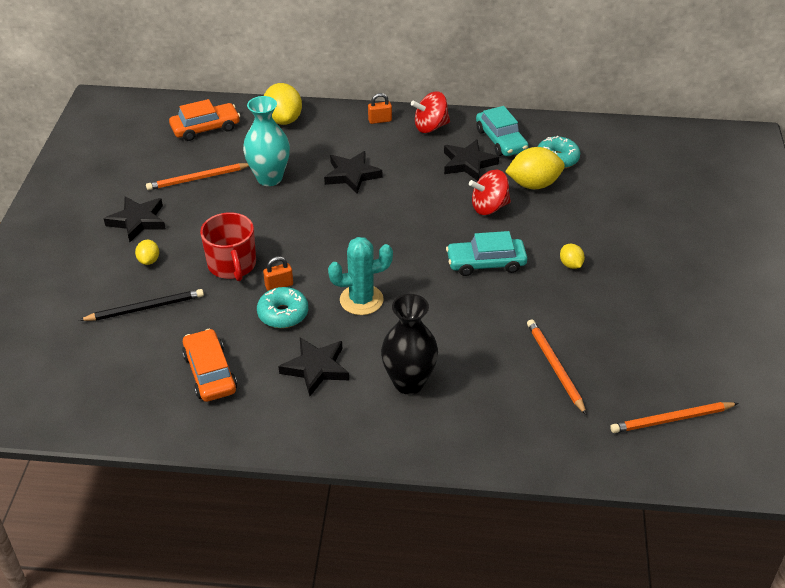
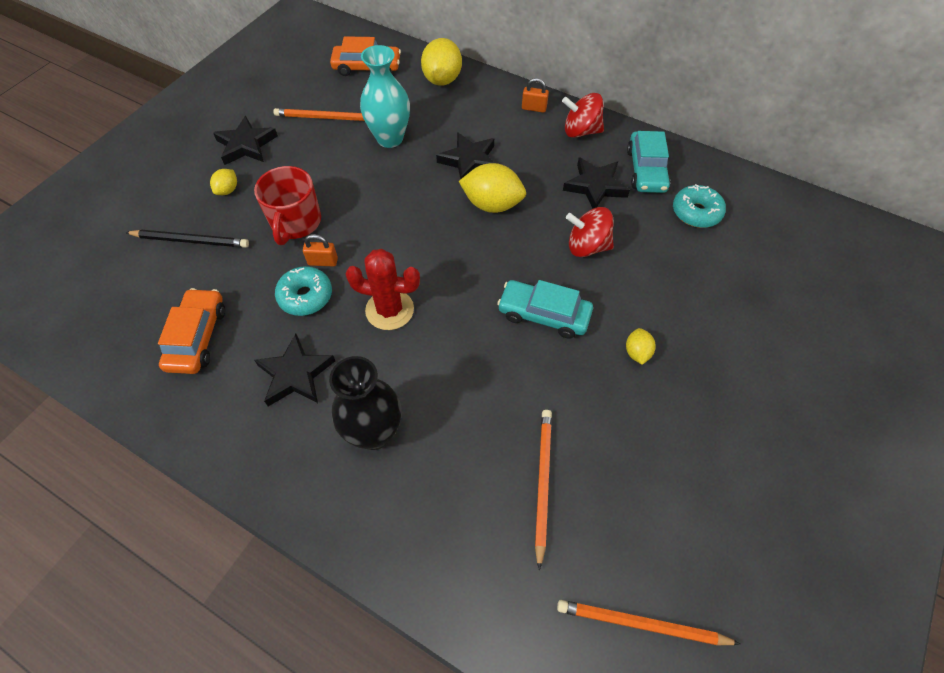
camera: 25 degrees right, 15 degrees up
(361, 300) = (389, 310): turquoise cactus -> red cactus
(533, 184) = (651, 235): yellow lemon -> yellow lemon (492, 204)

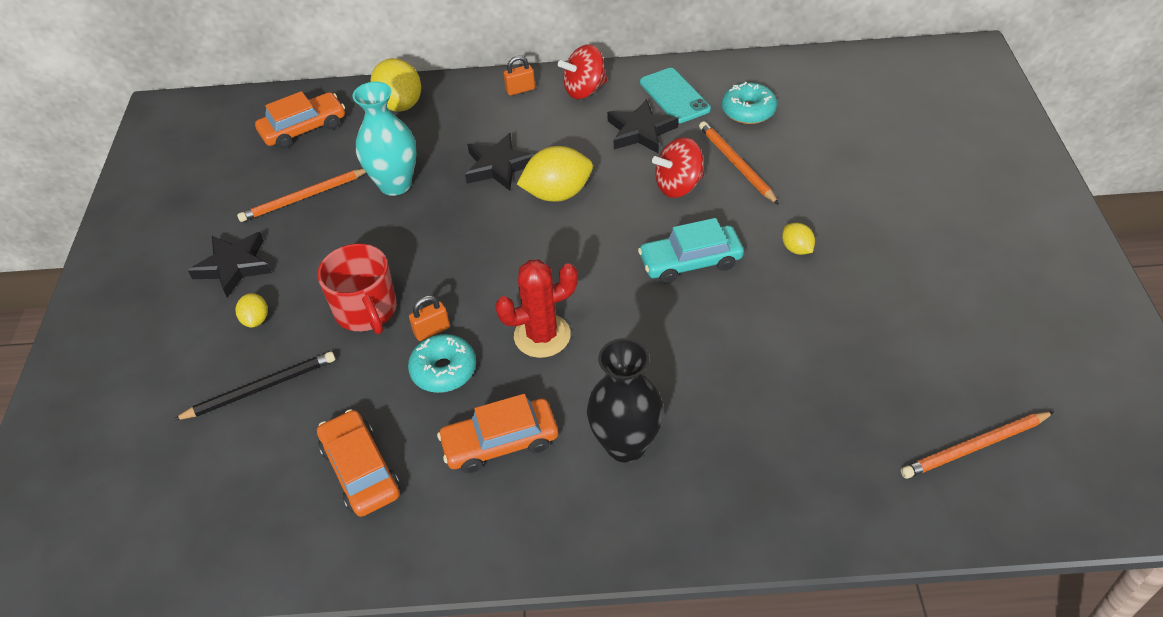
camera: 30 degrees left, 10 degrees down
(295, 374) = (500, 442): black star -> orange car
(542, 482) = (809, 394): orange pencil -> orange pencil (736, 164)
(646, 170) = (674, 96): turquoise car -> turquoise phone

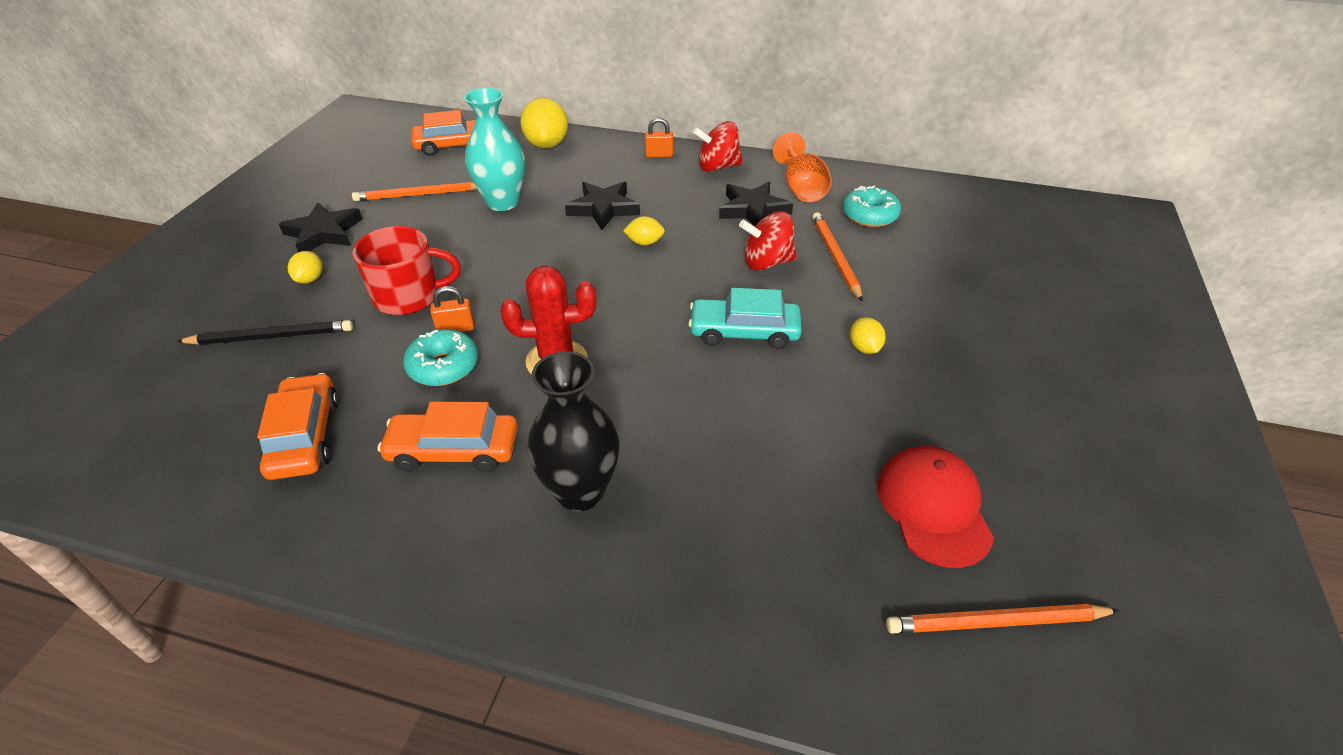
camera: 15 degrees right, 5 degrees down
(366, 311) = (409, 296): red mug -> red mug turned 90 degrees counterclockwise
(557, 194) = (644, 242): yellow lemon -> yellow lemon, size x0.52
(674, 96) = (801, 188): turquoise phone -> orange goblet
(902, 373) = (933, 507): none -> red cap

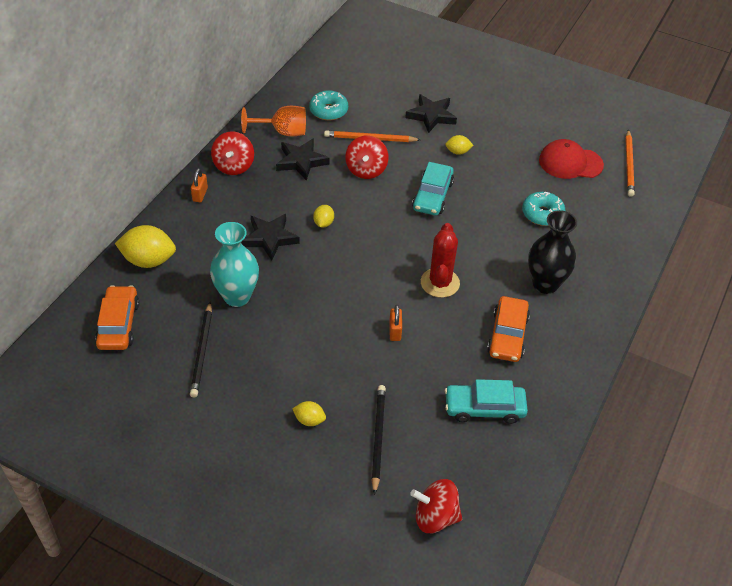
camera: 80 degrees left, 5 degrees up
(126, 404) = (435, 517): none -> red spinning top
(305, 436) = (484, 408): orange car -> turquoise car
(323, 233) = (241, 416): black star -> black star (431, 116)
(409, 296) = (350, 357): red mug -> none
(419, 195) = (202, 351): orange pencil -> black pencil
(443, 366) = (433, 338): turquoise donut -> turquoise donut (542, 214)

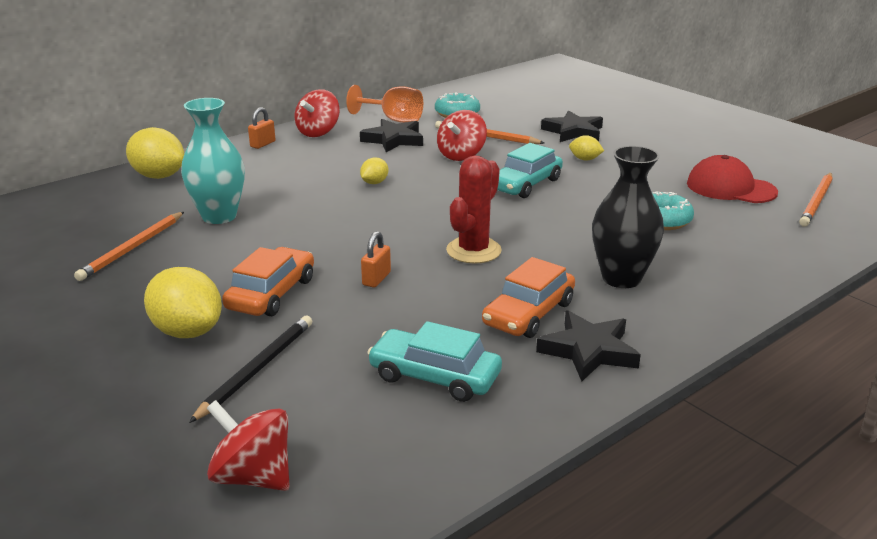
camera: 25 degrees right, 20 degrees down
(118, 324) = (73, 212): orange car -> orange car (271, 294)
(202, 351) = (132, 248): black pencil -> orange pencil
(270, 238) = (303, 183): black star -> black star (589, 351)
(309, 420) = (187, 331): yellow lemon -> yellow lemon, size x1.94

